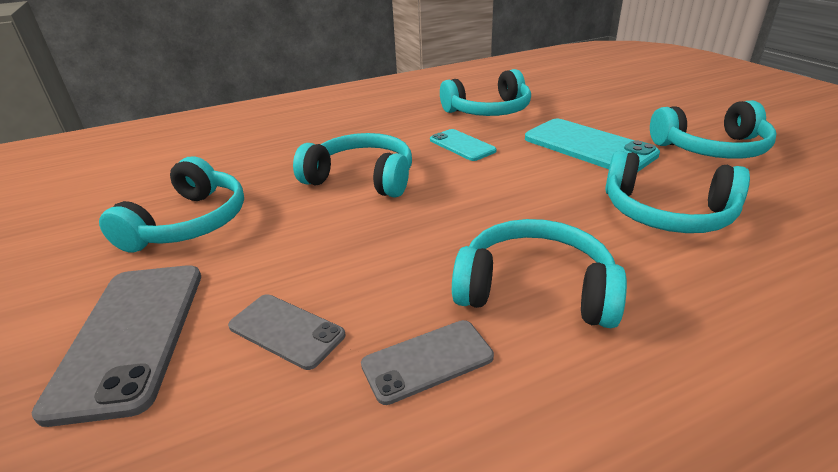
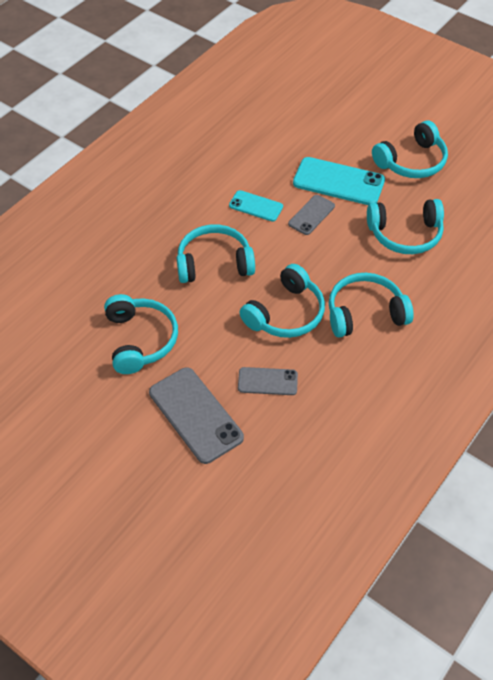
camera: 30 degrees left, 20 degrees up
(427, 361) = (341, 369): grey phone -> grey phone (311, 215)
(488, 110) = (247, 155): turquoise headphones -> turquoise headphones (285, 313)

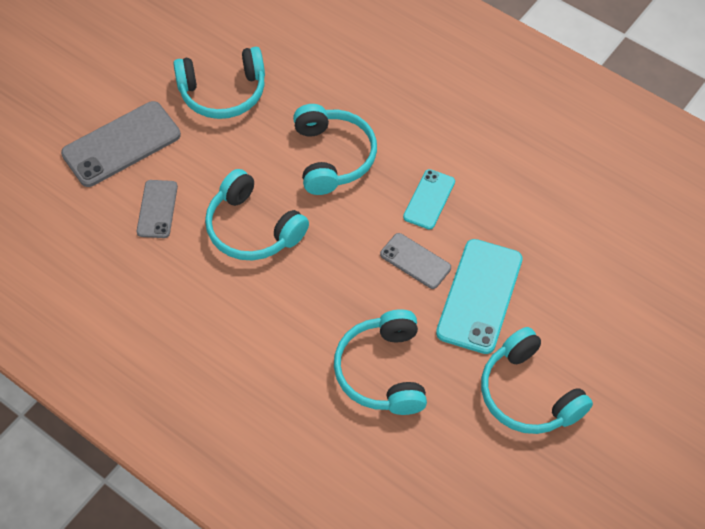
camera: 90 degrees right, 5 degrees up
(365, 313) = (248, 313): turquoise headphones -> none

